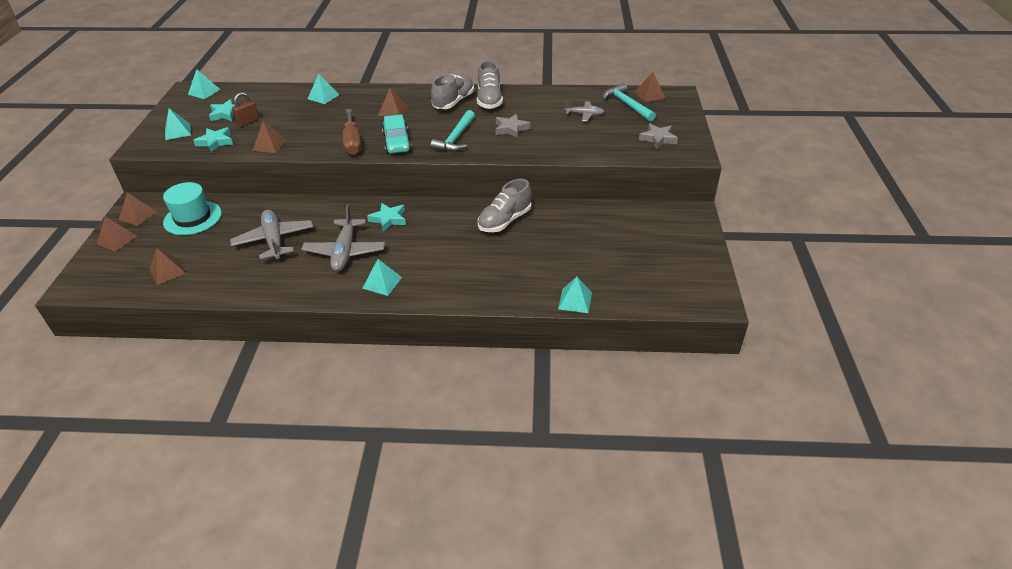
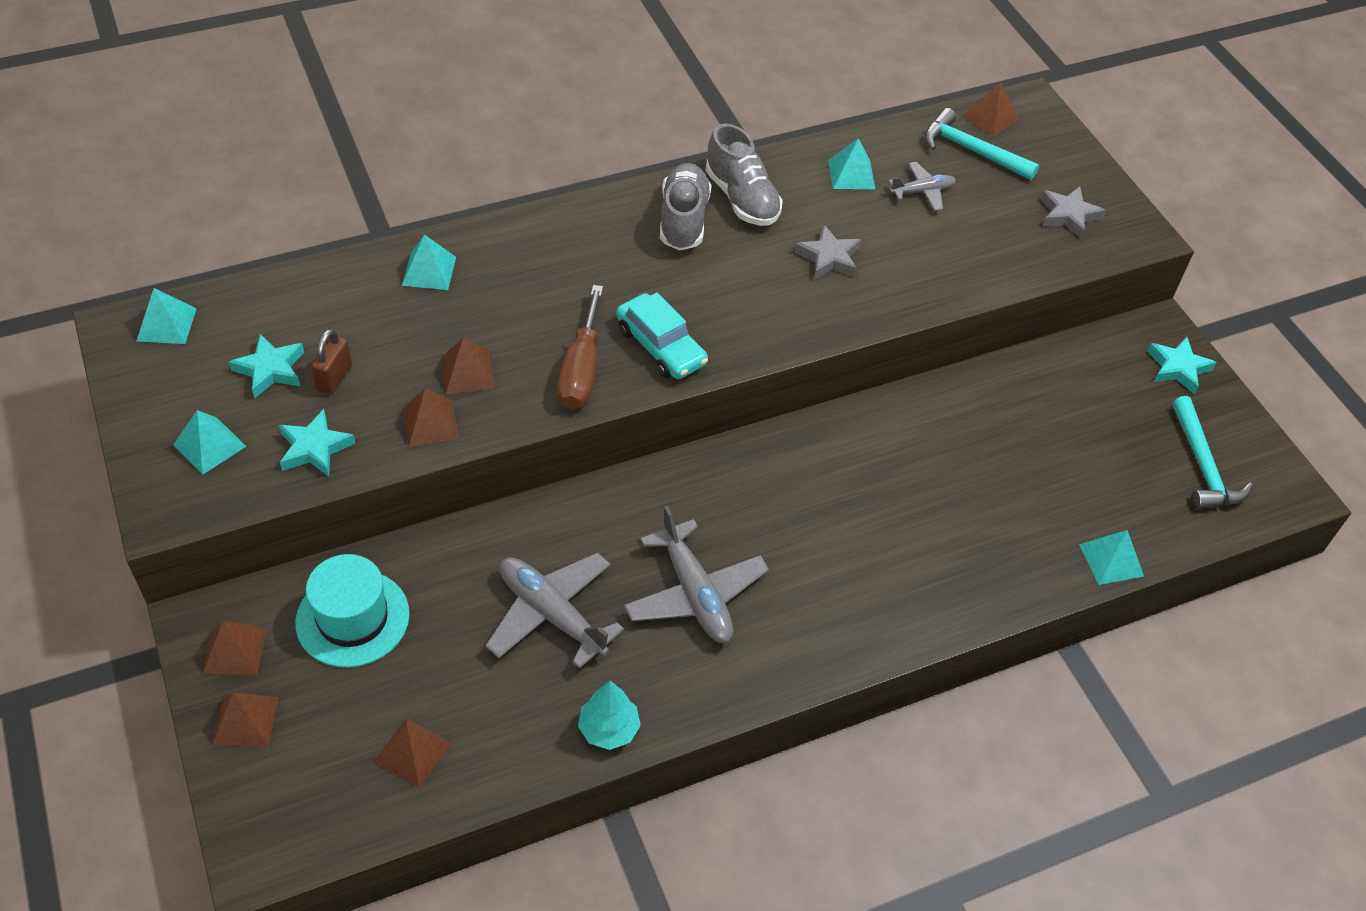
camera: 30 degrees left, 10 degrees up
(256, 290) = (609, 729): none -> turquoise tree
(352, 142) = (581, 370): brown screwdriver -> brown screwdriver turned 45 degrees clockwise
(382, 282) = (805, 634): turquoise pyramid -> turquoise pyramid (851, 174)
(388, 219) = (713, 499): turquoise star -> turquoise star (1178, 368)
(393, 111) = (592, 271): brown pyramid -> brown pyramid (467, 372)
(456, 138) = (754, 306): turquoise hammer -> turquoise hammer (1203, 466)
(504, 221) = (902, 440): grey shoe -> none

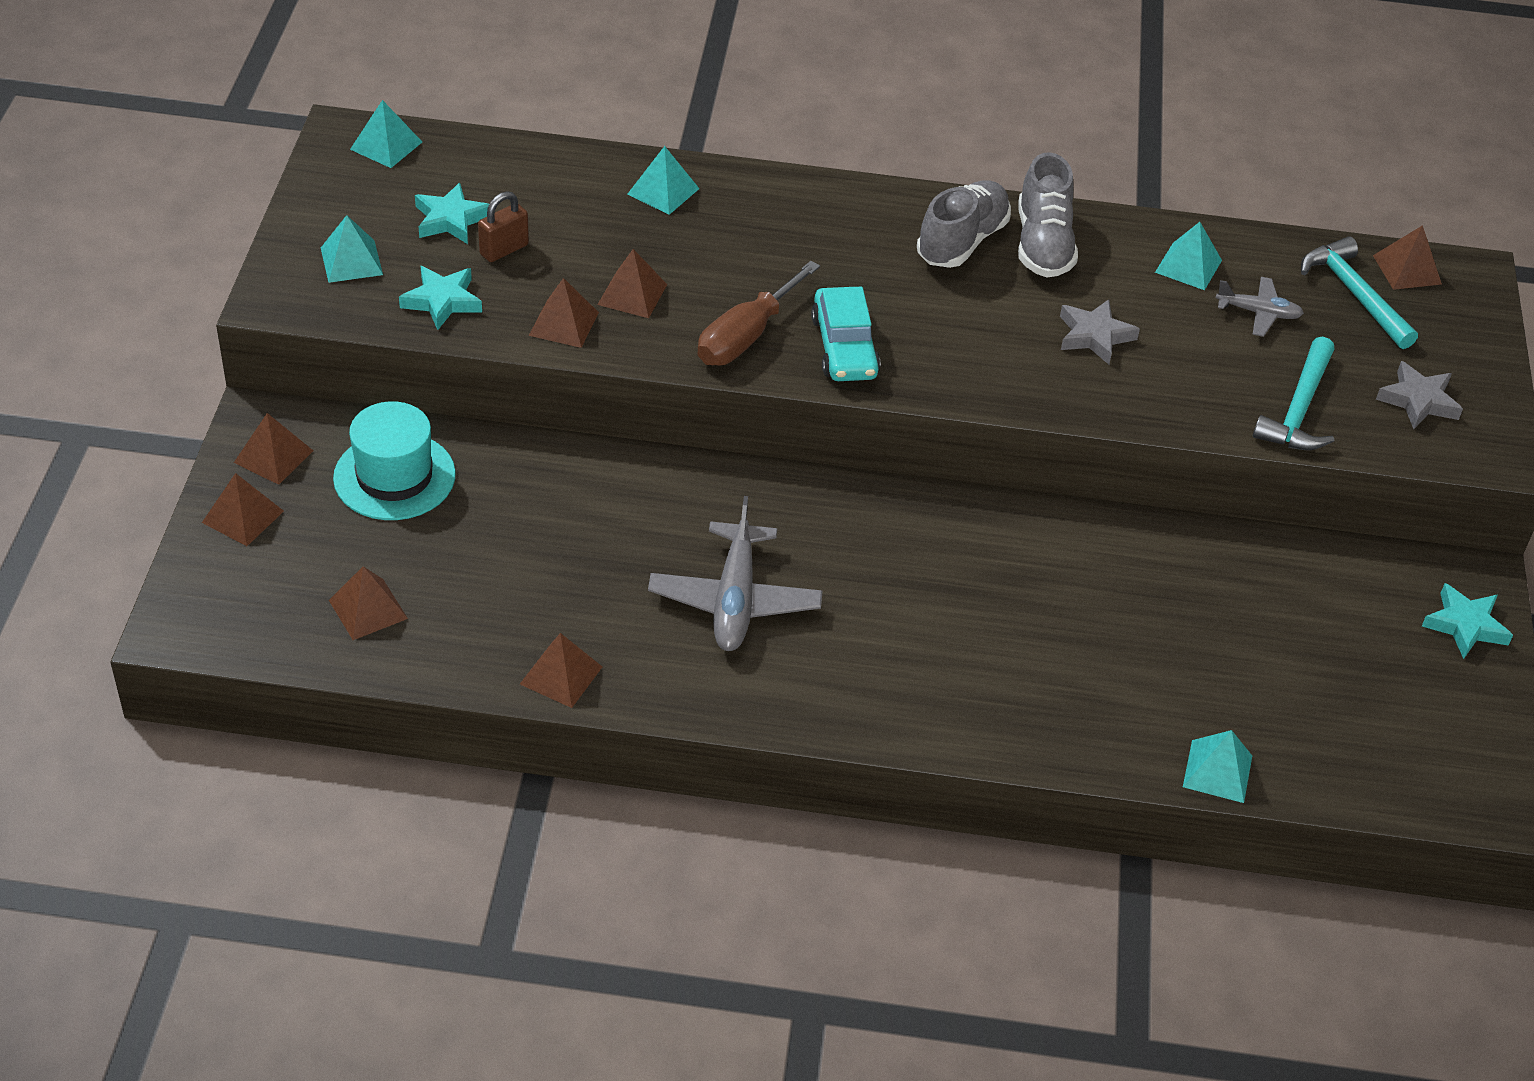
camera: 30 degrees right, 5 degrees down
(552, 614) = (580, 555): grey plane -> none
(609, 729) = (561, 675): turquoise tree -> brown pyramid
(1203, 466) = (1410, 732): turquoise hammer -> turquoise hammer (1299, 409)

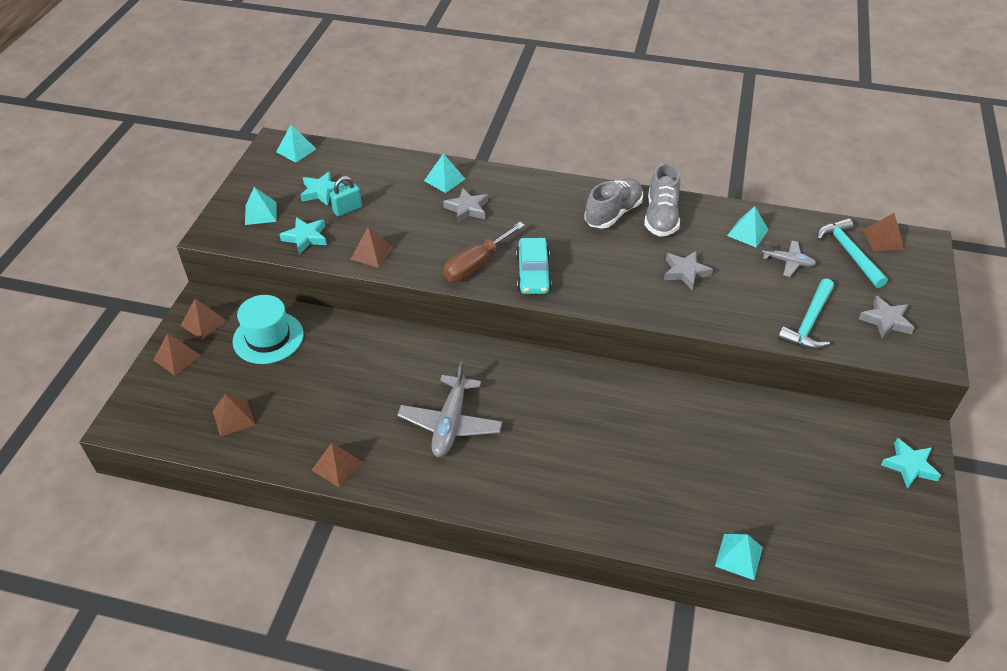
camera: 10 degrees right, 0 degrees up
(504, 249) = (347, 209): brown padlock -> turquoise padlock
(632, 294) = (415, 237): brown pyramid -> none
(712, 241) = (467, 209): none -> grey star

